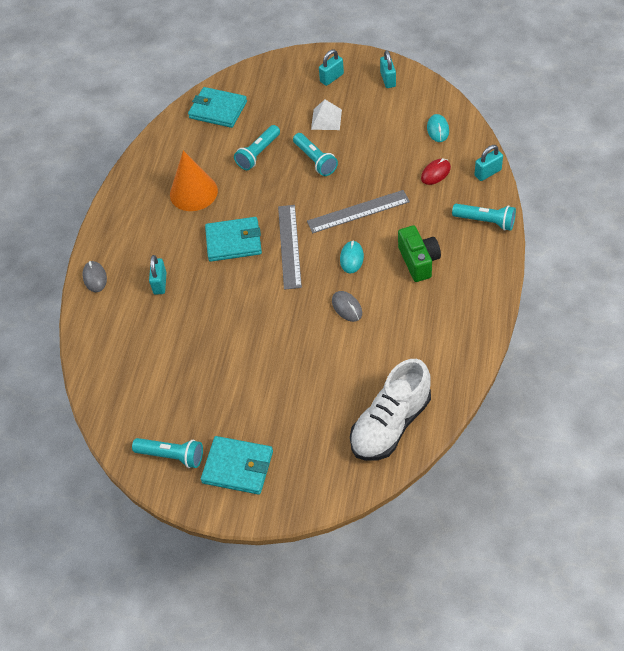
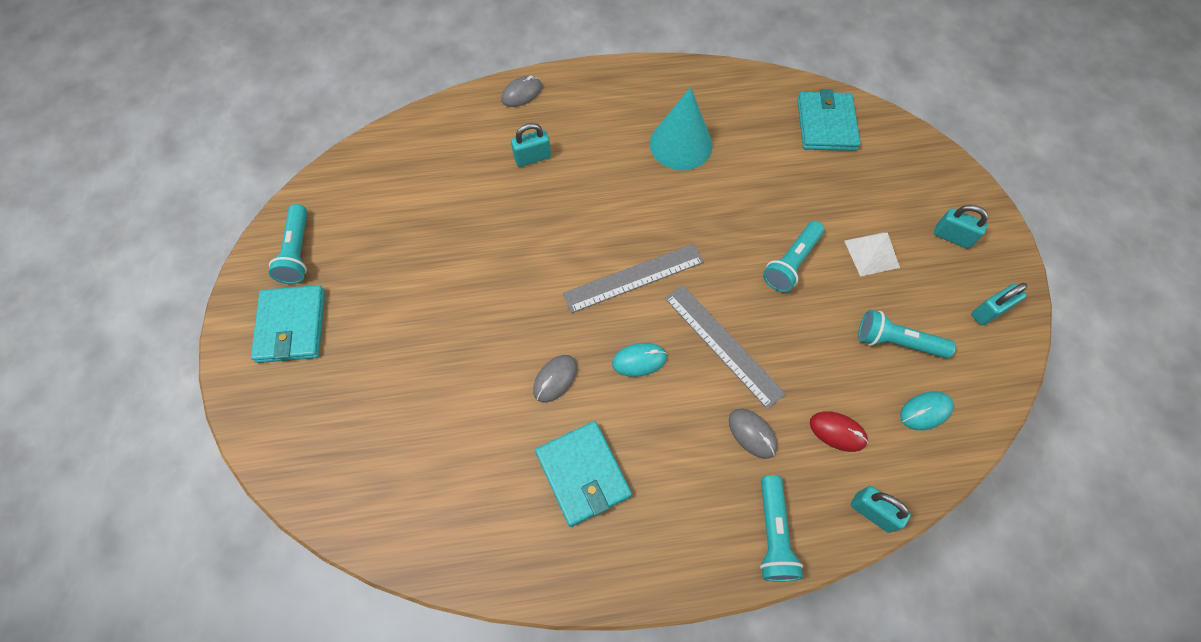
camera: 65 degrees right, 10 degrees up
(193, 192) = (680, 144): orange cone -> turquoise cone
(233, 241) = (619, 212): turquoise wallet -> turquoise wallet (583, 474)
(258, 153) = (773, 192): turquoise flashlight -> turquoise flashlight (896, 342)
(390, 424) = (380, 491): white shoe -> none
(418, 261) = (663, 453): green camera -> none
(422, 214) = (752, 434): none -> grey mouse

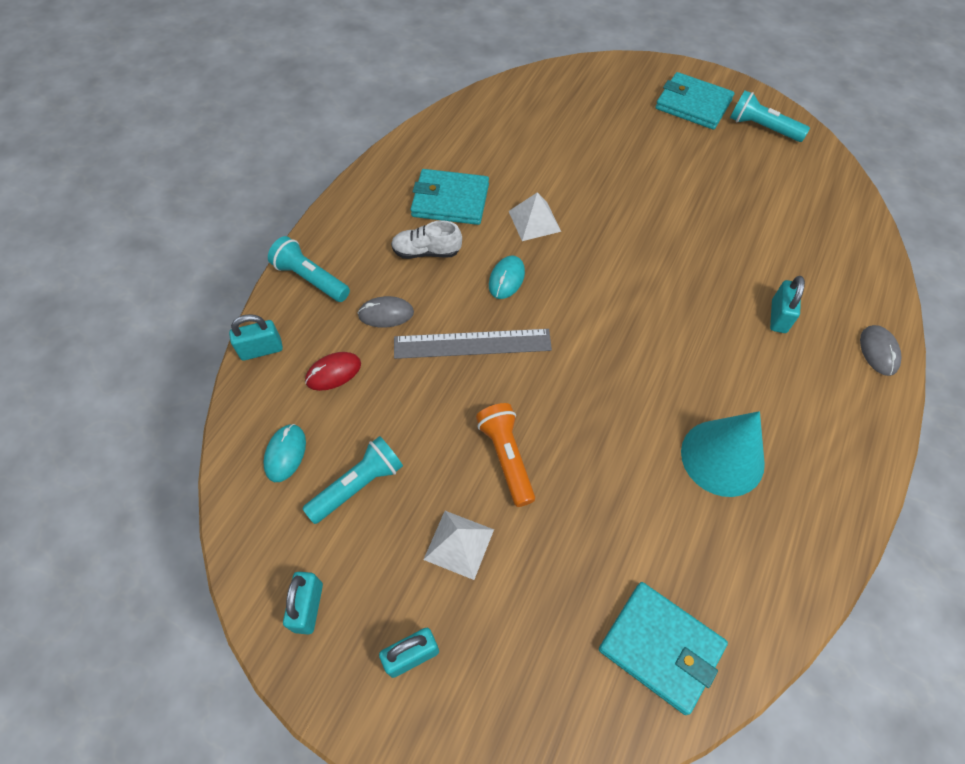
camera: 125 degrees right, 5 degrees down
(555, 379) = (534, 221): grey mouse -> white pyramid
(634, 278) = (585, 319): grey ruler -> none
(661, 449) = (426, 252): none -> white shoe
(791, 263) = (506, 457): turquoise flashlight -> orange flashlight

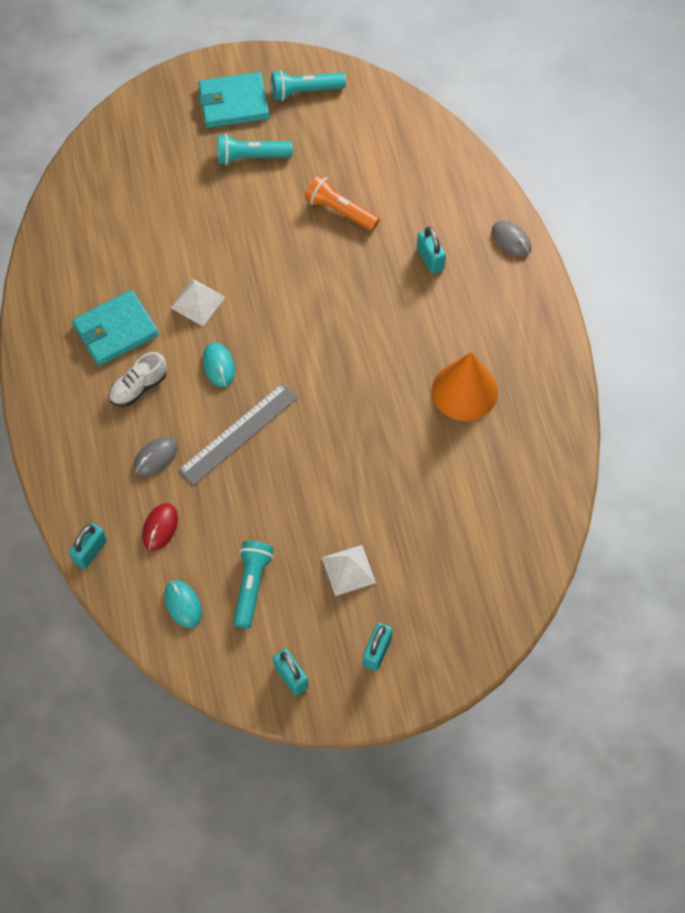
camera: 40 degrees left, 5 degrees up
(311, 278) = (70, 473): turquoise flashlight -> turquoise flashlight (251, 156)
(506, 457) = (331, 494): orange flashlight -> orange flashlight (340, 210)
(661, 647) = (511, 534): turquoise wallet -> none
(722, 457) = (465, 391): turquoise cone -> orange cone

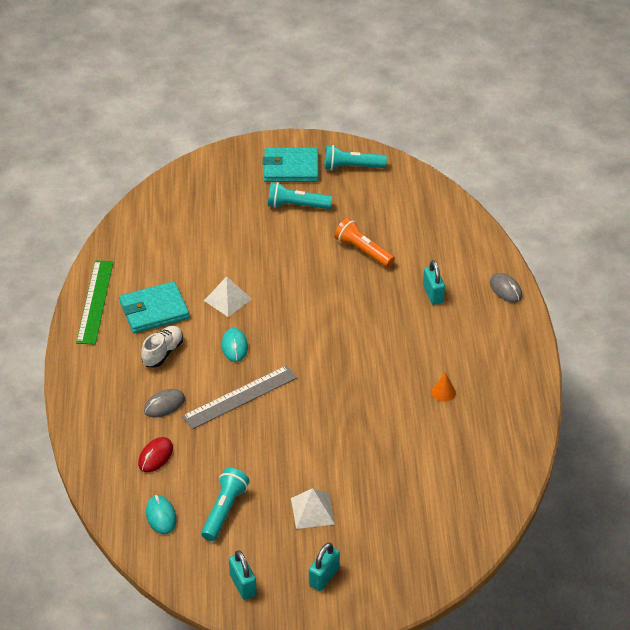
camera: 10 degrees right, 20 degrees down
(44, 328) = (95, 301): none -> green ruler
(90, 551) = (91, 465): turquoise padlock -> none
(138, 387) = (163, 353): white shoe -> white shoe turned 150 degrees clockwise
(465, 391) = (443, 392): orange cone -> orange cone, size x0.41

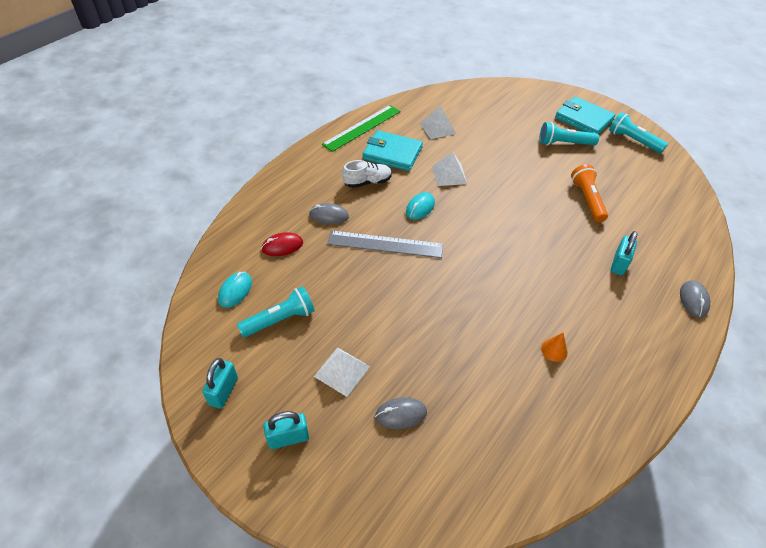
camera: 40 degrees right, 5 degrees up
(168, 258) = (437, 128): none -> white pyramid
(296, 205) = (564, 143): turquoise flashlight -> turquoise flashlight turned 45 degrees counterclockwise
(383, 507) = (401, 414): none -> grey mouse

